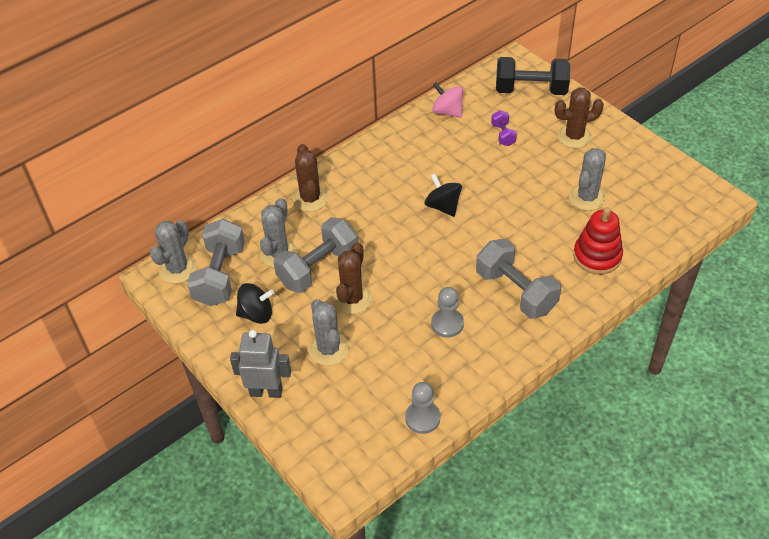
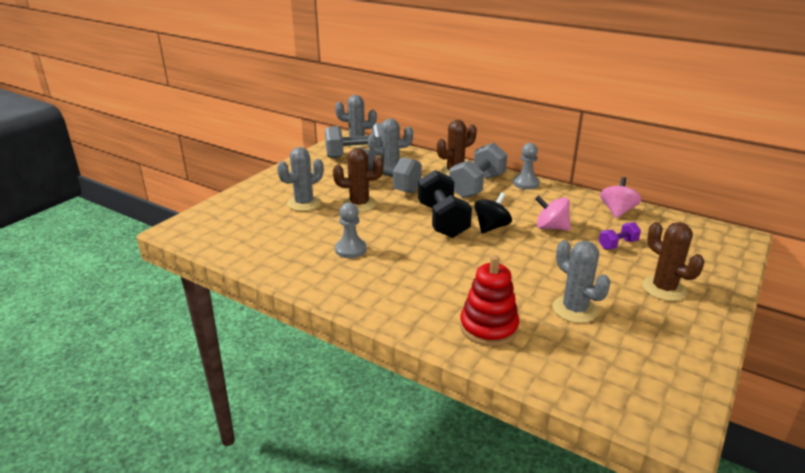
camera: 70 degrees right, 20 degrees down
(256, 314) = (328, 173): black spinning top -> none
(266, 391) = (257, 188): grey robot -> none
(422, 418) = (243, 253): grey pawn -> grey pawn (526, 183)
(459, 166) = (551, 227): none -> pink spinning top
(516, 291) = (407, 280): grey dumbbell -> grey dumbbell (477, 186)
(530, 90) = (704, 251): black dumbbell -> black dumbbell (442, 220)
(587, 197) = (574, 309): grey cactus -> grey cactus turned 45 degrees clockwise

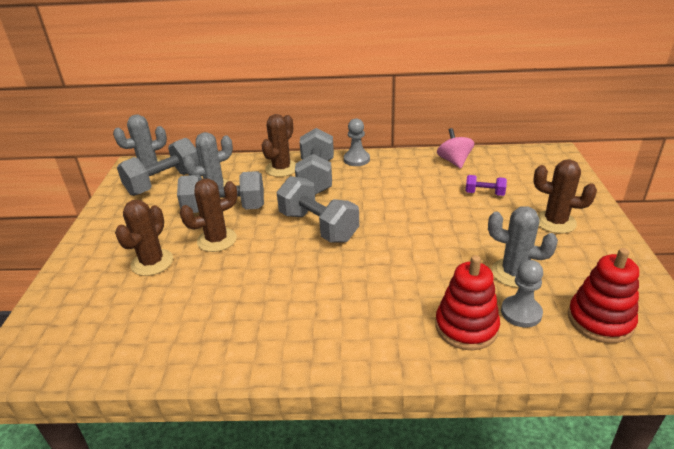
camera: 30 degrees left, 5 degrees up
(304, 203) = (152, 262): grey cactus -> brown cactus
(350, 249) = (256, 299): grey pawn -> grey pawn (521, 313)
(442, 220) = (318, 226): black dumbbell -> grey dumbbell
(491, 227) = (369, 216): black spinning top -> none
(551, 227) = (419, 197): pink spinning top -> none
(616, 371) = (600, 320): none -> red stacking toy
(618, 244) = (484, 193): purple dumbbell -> purple dumbbell turned 75 degrees clockwise

